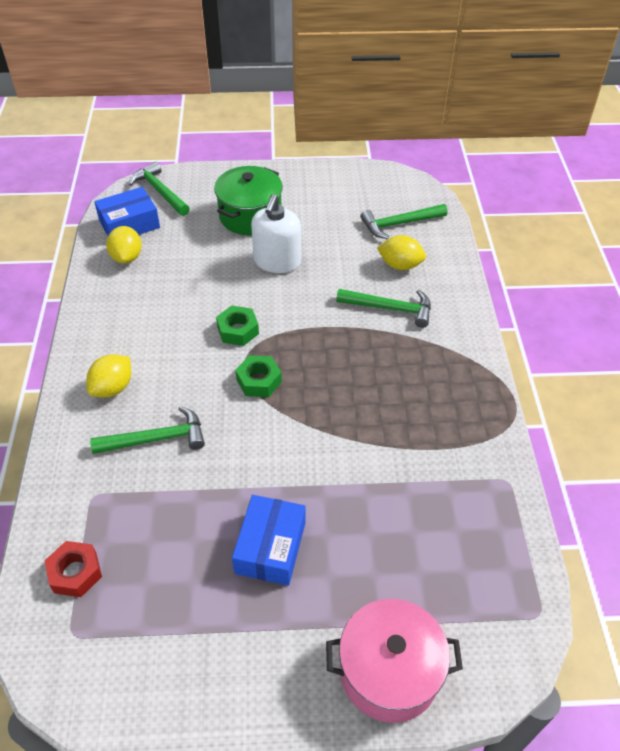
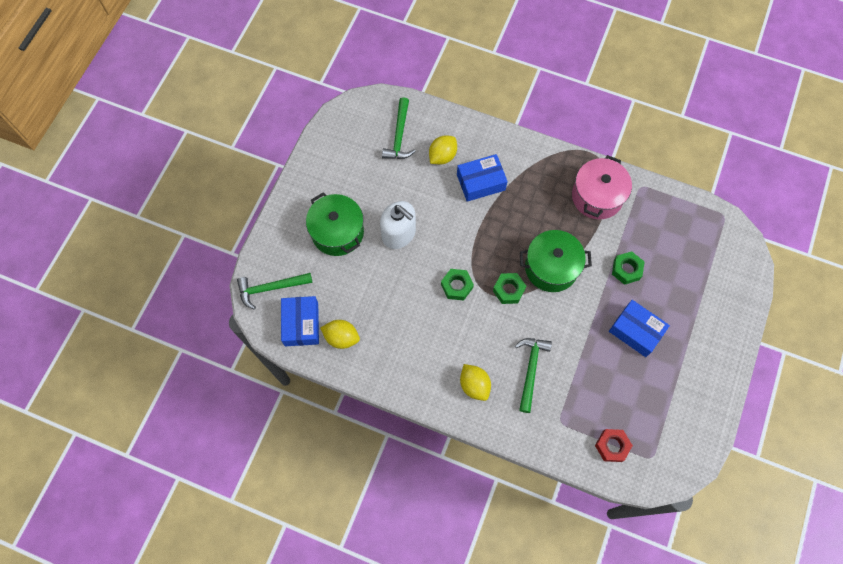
camera: 65 degrees left, 20 degrees up
(315, 415) = (551, 267): none -> green pot
(362, 504) = (626, 269): none -> green nut
(389, 671) = (728, 302): pink pot -> pink pot (597, 196)
(390, 308) = (481, 182): green hammer -> blue box

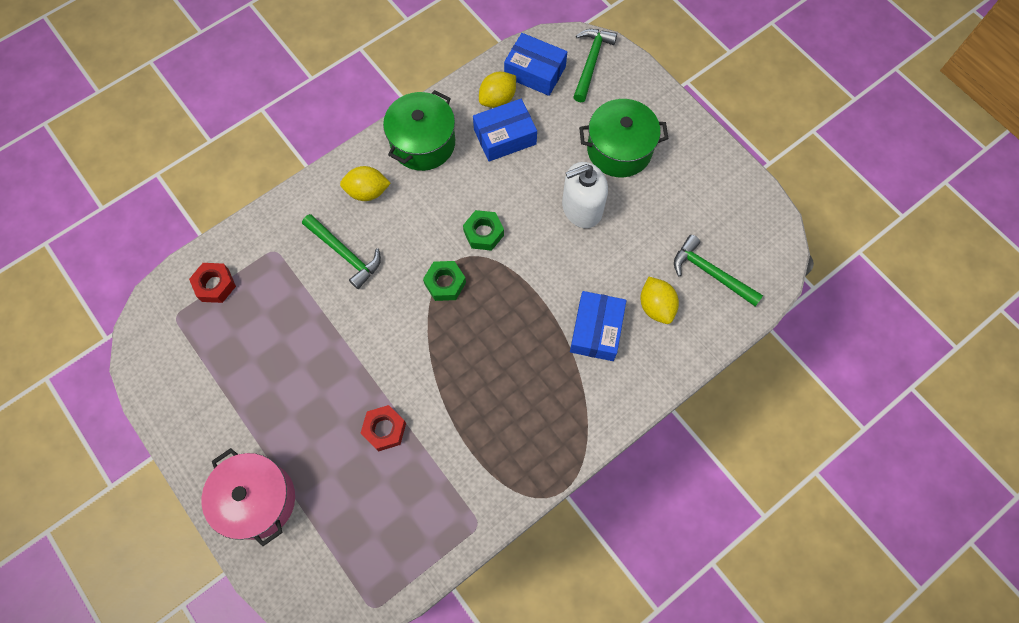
camera: 120 degrees right, 0 degrees up
(551, 267) = (441, 345): green pot -> green pot (423, 143)
(597, 196) = (497, 457): pink pot -> pink pot (258, 500)
(626, 269) = (384, 429): green nut -> red nut
(636, 331) = (309, 390): blue box -> blue box (505, 137)

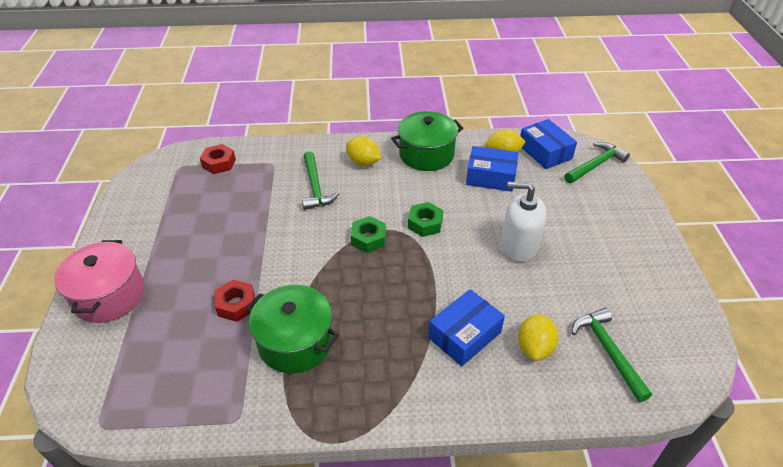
camera: 35 degrees right, 25 degrees down
(619, 150) = (580, 225): green pot -> green pot (295, 342)

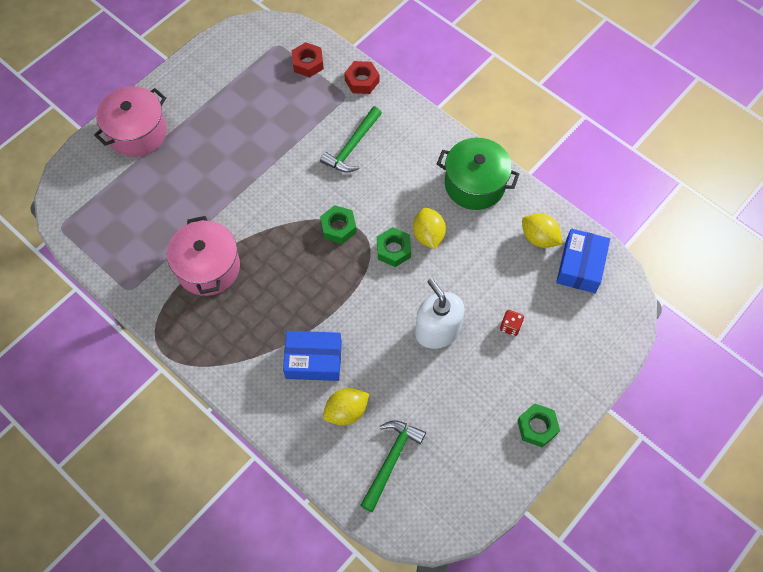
camera: 45 degrees right, 20 degrees up
(236, 305) = (201, 207): red nut -> red nut (362, 81)
(295, 342) = (208, 267): green pot -> pink pot
(363, 162) = (415, 151): yellow lemon -> yellow lemon (428, 235)
(490, 177) = (499, 251): blue box -> none
(556, 209) = (510, 326): none -> red dice
(596, 165) = (607, 317): green hammer -> none
(652, 250) = (537, 427): none -> green nut

